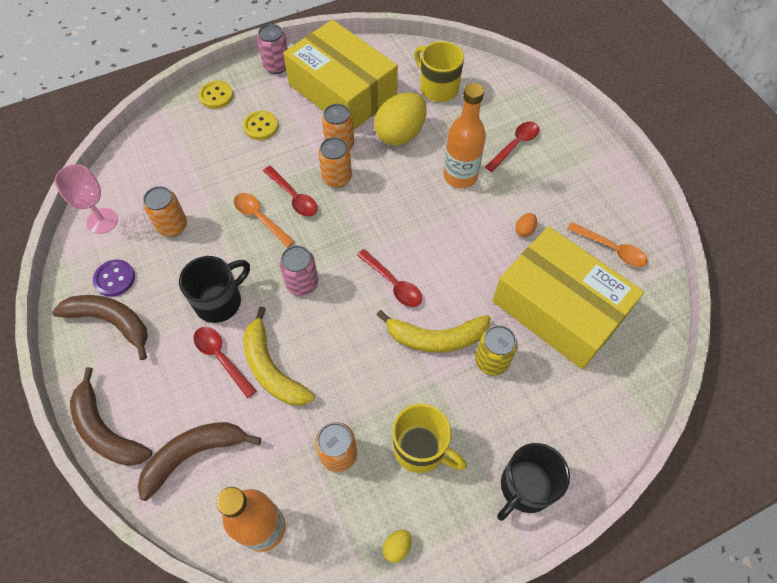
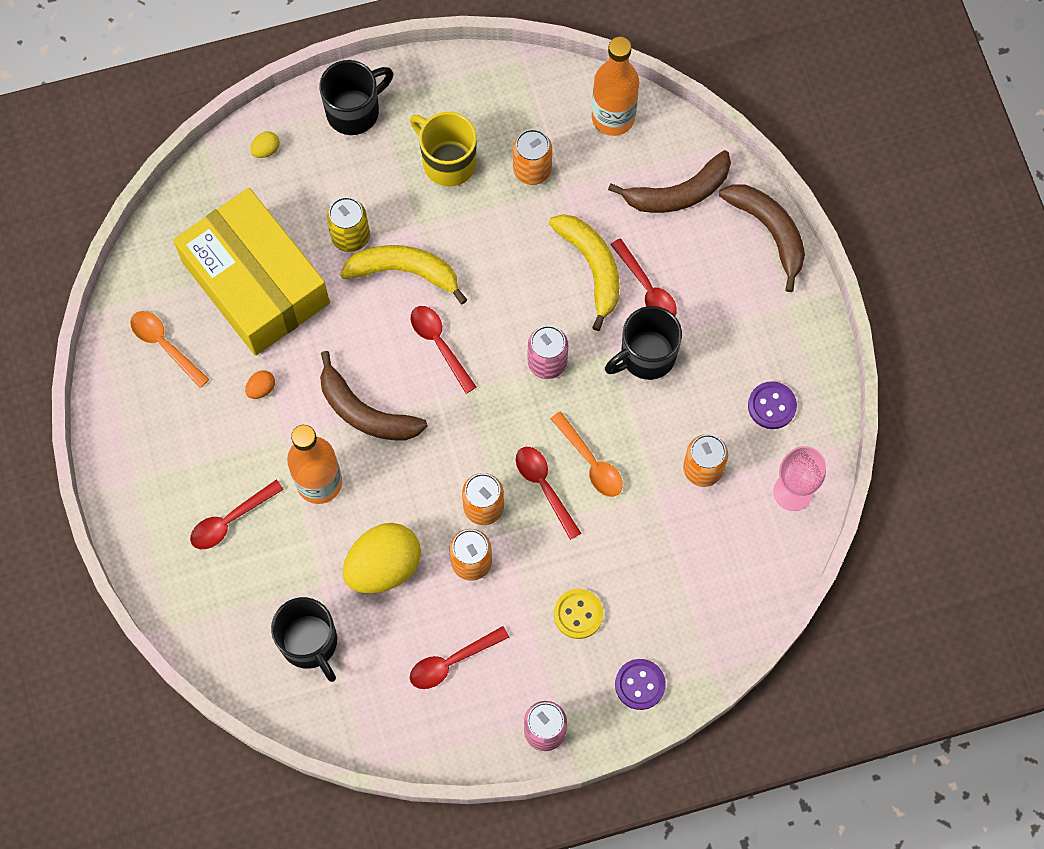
camera: 170 degrees left, 10 degrees up
(111, 322) = (772, 351): brown banana -> brown banana (365, 412)
(216, 96) = (640, 684): yellow button -> purple button
(342, 91) = (452, 662): yellow box -> red spoon
(397, 547) = (489, 82): yellow egg -> yellow egg (266, 150)
(438, 88) = (310, 643): yellow mug -> black mug

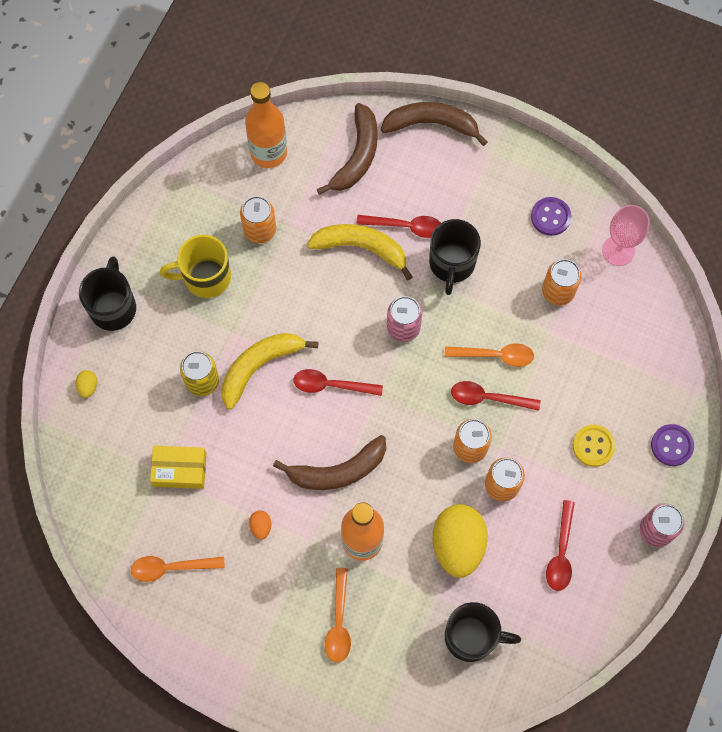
camera: 50 degrees left, 0 degrees up
(230, 520) = (339, 622): red spoon -> orange spoon
(256, 283) = (180, 470): yellow box -> yellow box, size x0.45

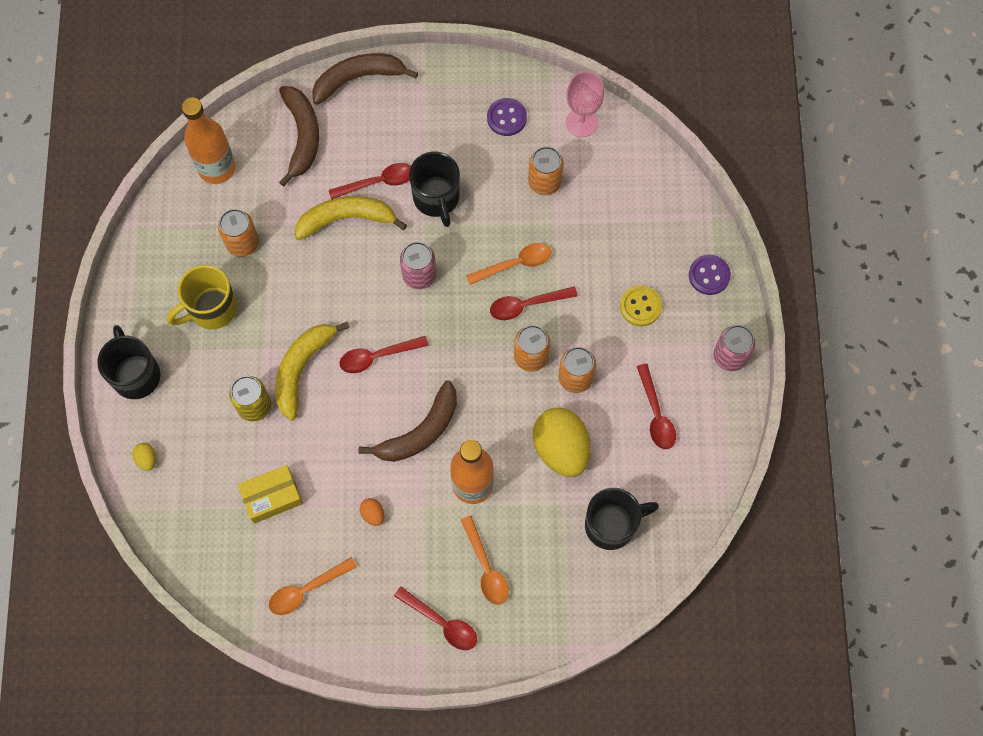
camera: 25 degrees left, 0 degrees up
(276, 654) = (442, 622): none -> red spoon

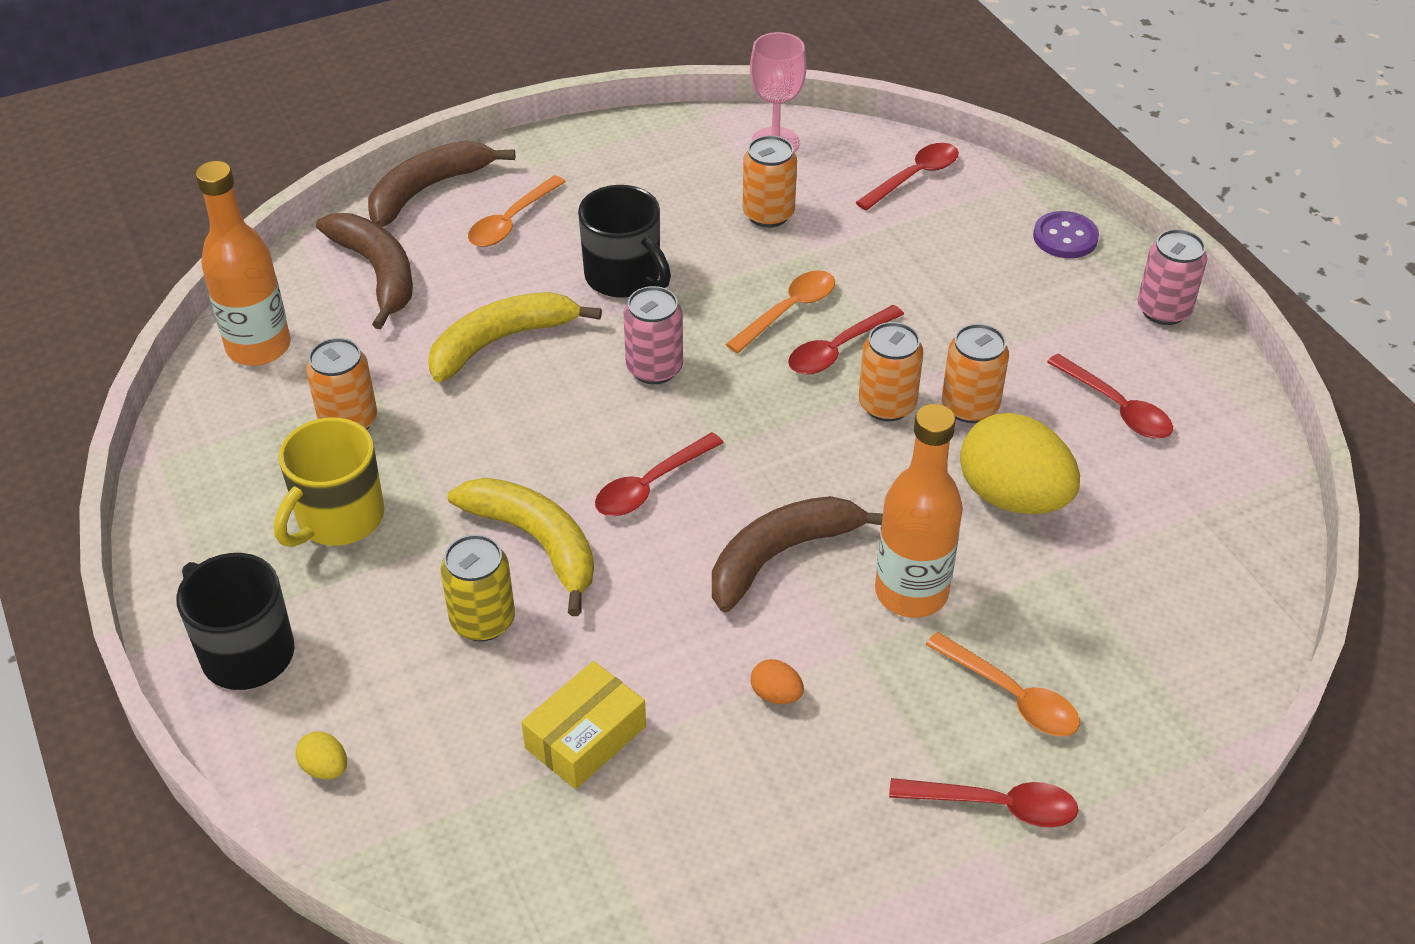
camera: 25 degrees left, 25 degrees down
(302, 368) = (536, 543): yellow banana -> yellow banana turned 135 degrees clockwise
(306, 590) = (730, 854): orange spoon -> orange spoon (511, 221)
(378, 182) = (525, 287): red spoon -> red spoon (914, 177)
(420, 432) = (781, 555): brown banana -> brown banana turned 150 degrees counterclockwise
(506, 118) = (669, 167): purple button -> none
(612, 525) = (1161, 563): black mug -> none
(640, 306) = (999, 298): yellow button -> none

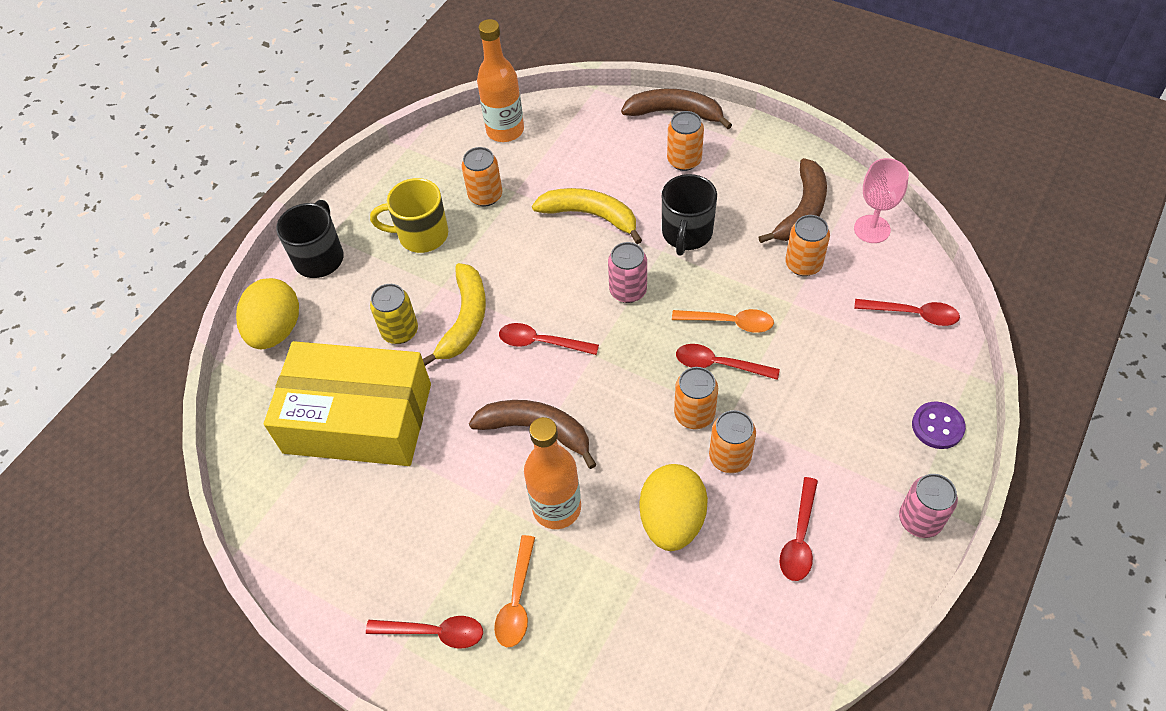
camera: 60 degrees right, 10 degrees up
(325, 768) = (276, 330): yellow egg -> yellow egg, size x2.45
(377, 273) = (595, 136): brown banana -> brown banana (802, 211)
(511, 221) = (684, 160): orange spoon -> orange can
(585, 737) = (358, 418): yellow box -> yellow box, size x2.24
(776, 695) = (439, 484): orange egg -> none
(995, 805) = (434, 632): red spoon -> red spoon turned 60 degrees counterclockwise

